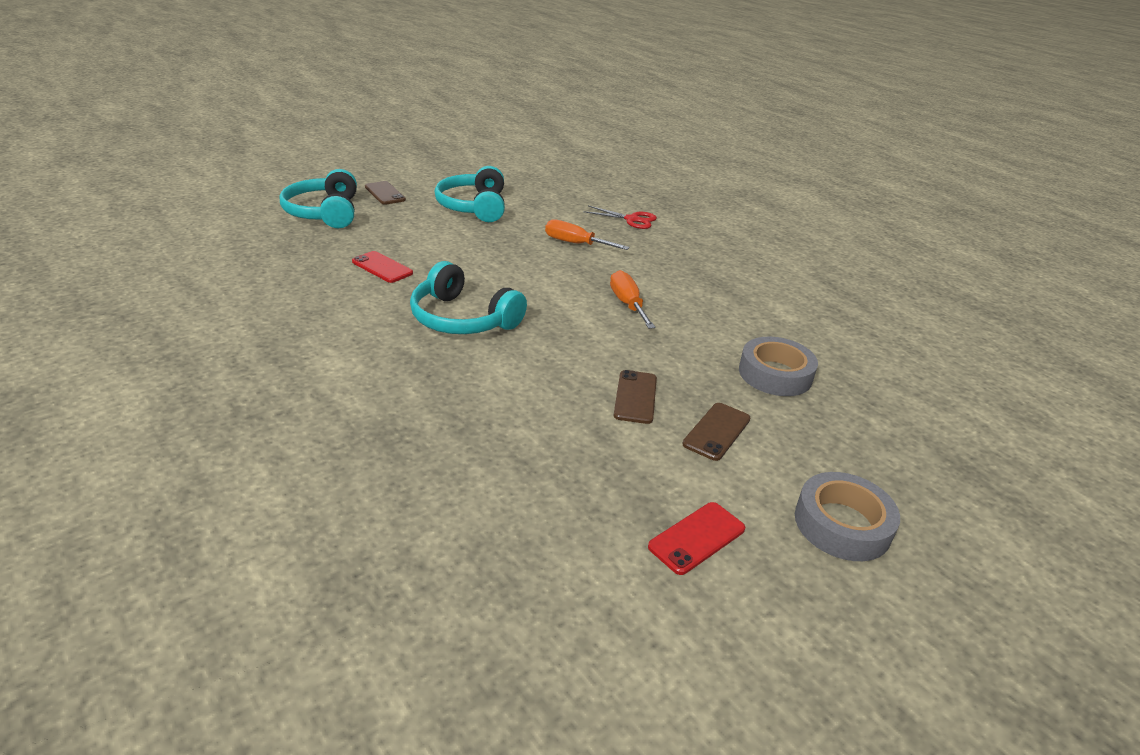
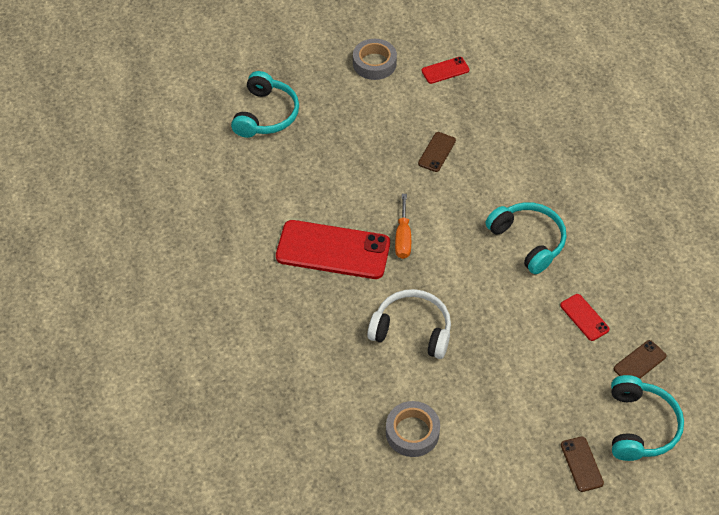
camera: 160 degrees left, 20 degrees up
(473, 207) = (492, 418): turquoise headphones -> turquoise headphones (266, 115)
(575, 244) = (412, 330): orange screwdriver -> white headphones
(632, 219) = (339, 367): red scissors -> none
(702, 286) = (333, 250): none -> red phone
(717, 431) = (402, 121): brown phone -> brown phone (639, 362)
(775, 374) = (340, 154): grey tape -> grey tape (412, 432)

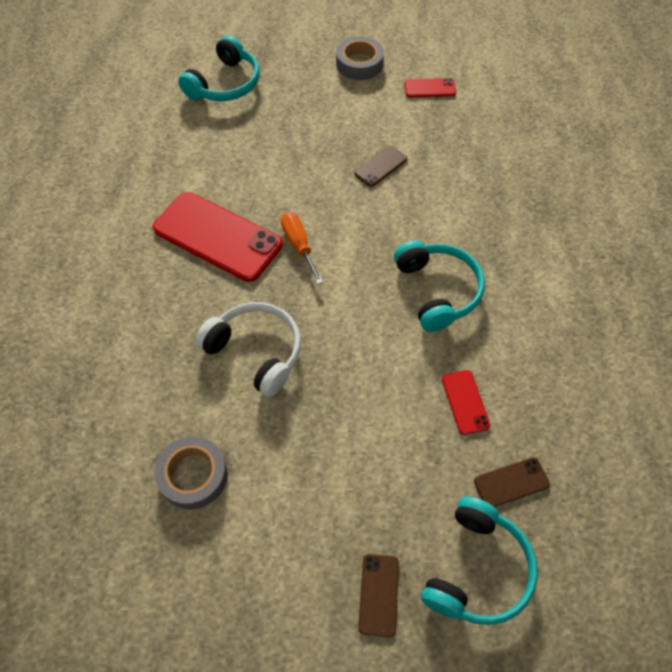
camera: 20 degrees right, 5 degrees up
(403, 237) = (299, 245): orange screwdriver -> orange screwdriver turned 135 degrees clockwise

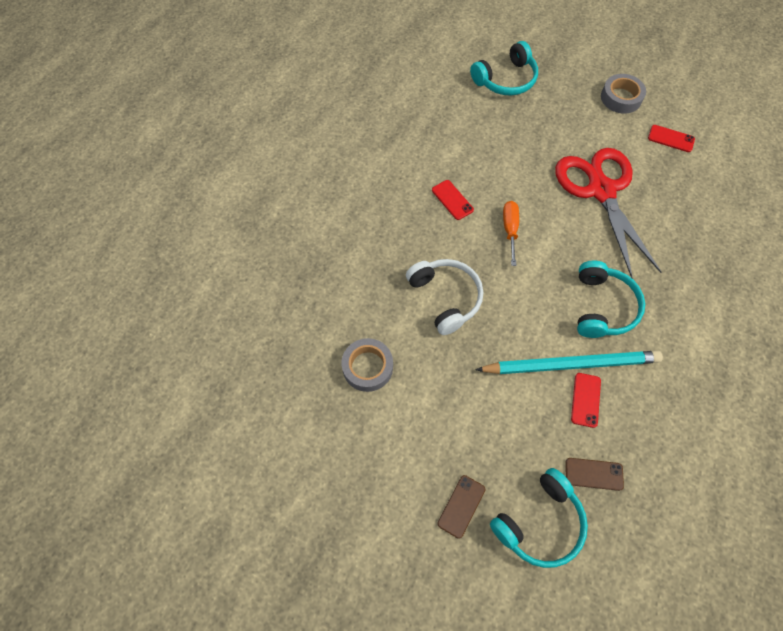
camera: 25 degrees right, 5 degrees up
(217, 236) = (452, 200): red phone -> red phone, size x0.46
(381, 166) = (601, 190): brown phone -> red scissors
(431, 369) = (570, 364): none -> turquoise pencil

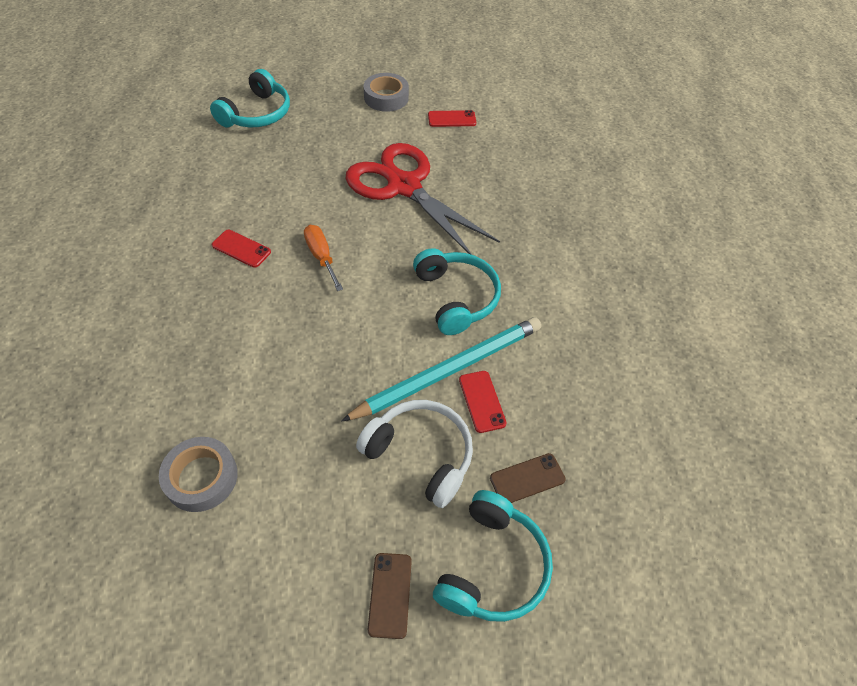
camera: 30 degrees left, 10 degrees down
(445, 298) = (274, 356): white headphones -> white headphones (420, 454)

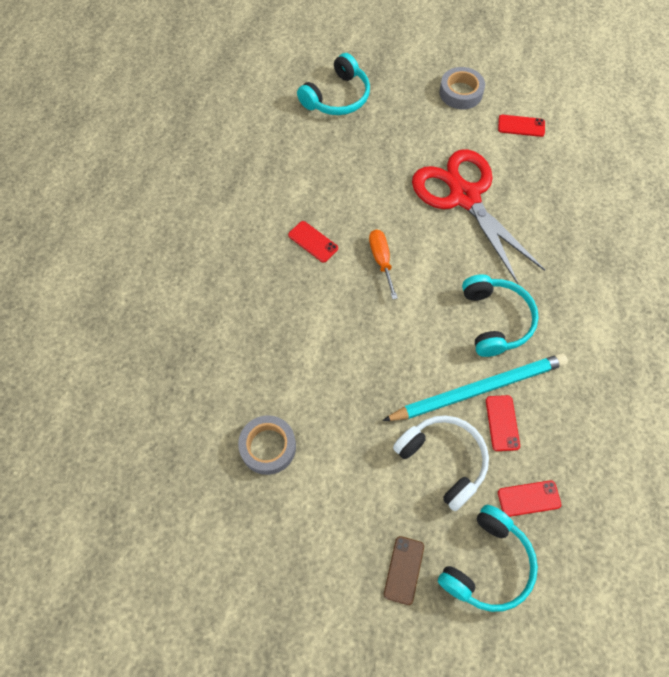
camera: 15 degrees right, 10 degrees up
(527, 478) = (529, 498): brown phone -> red phone

